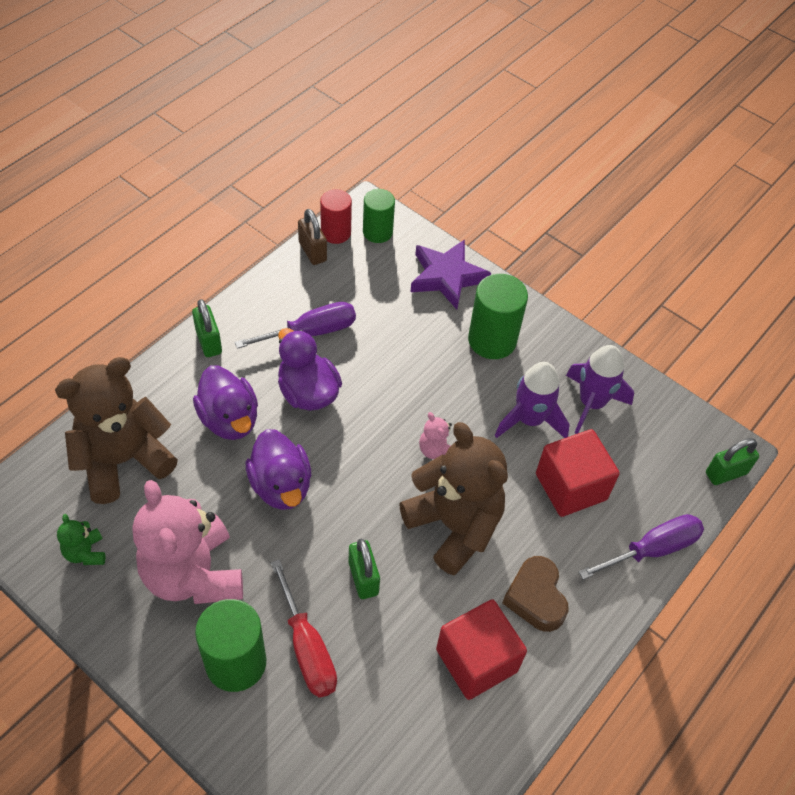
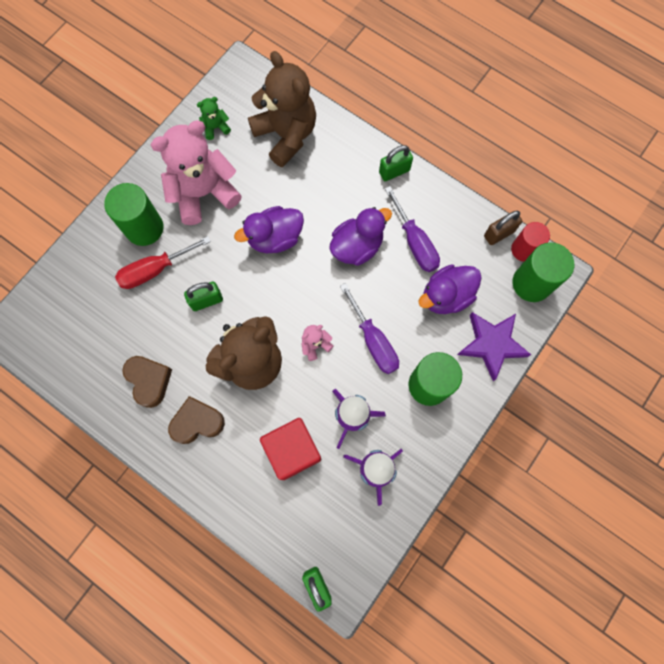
camera: 90 degrees right, 20 degrees up
(229, 419) = (326, 196): purple duck -> purple duck (446, 296)
(377, 232) = (531, 283): green cylinder -> green cylinder, size x1.51
(476, 660) = (149, 381): red cube -> brown heart
(652, 549) = (241, 514): purple screwdriver -> purple screwdriver (373, 341)

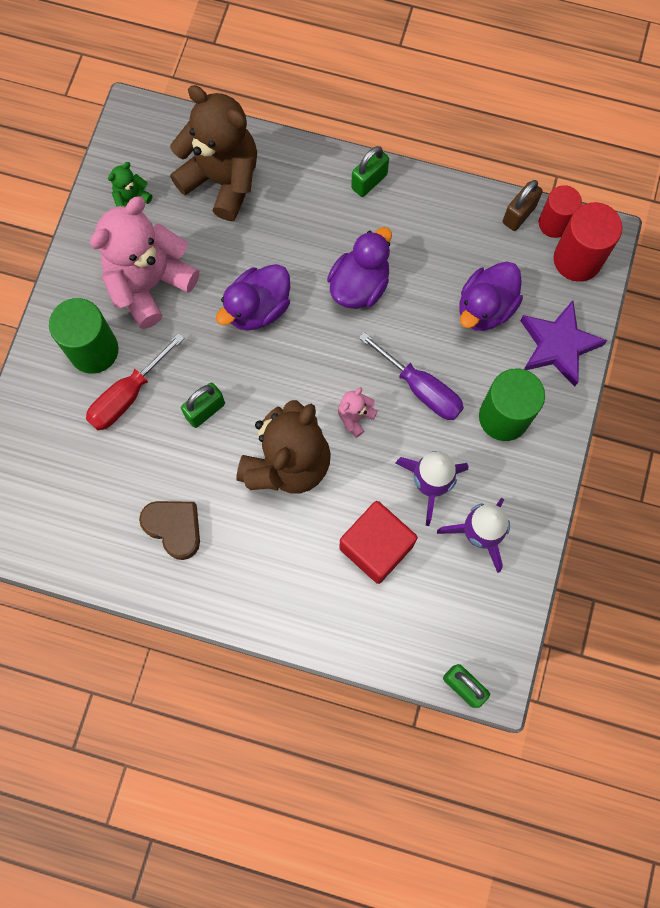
camera: 20 degrees left, 0 degrees up
(197, 422) = (251, 555): brown heart -> none
(415, 242) = (425, 257): purple screwdriver -> none
(531, 283) = (577, 259): green cylinder -> red cylinder

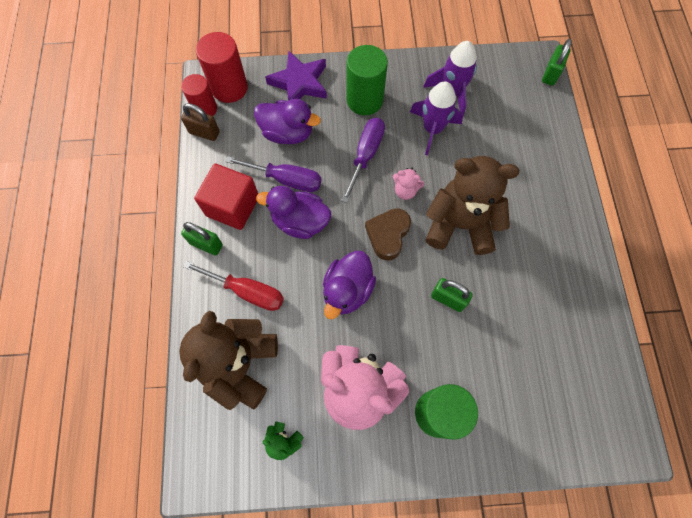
camera: 110 degrees left, 5 degrees down
(127, 395) = (463, 366): red screwdriver -> red screwdriver (247, 291)
(174, 528) = (547, 286): brown heart -> brown heart (388, 235)
(258, 308) = (347, 290): purple duck -> purple duck turned 90 degrees clockwise
(376, 547) = (491, 148): red cube -> red cube (232, 206)
(420, 287) = (286, 179): none -> purple screwdriver

